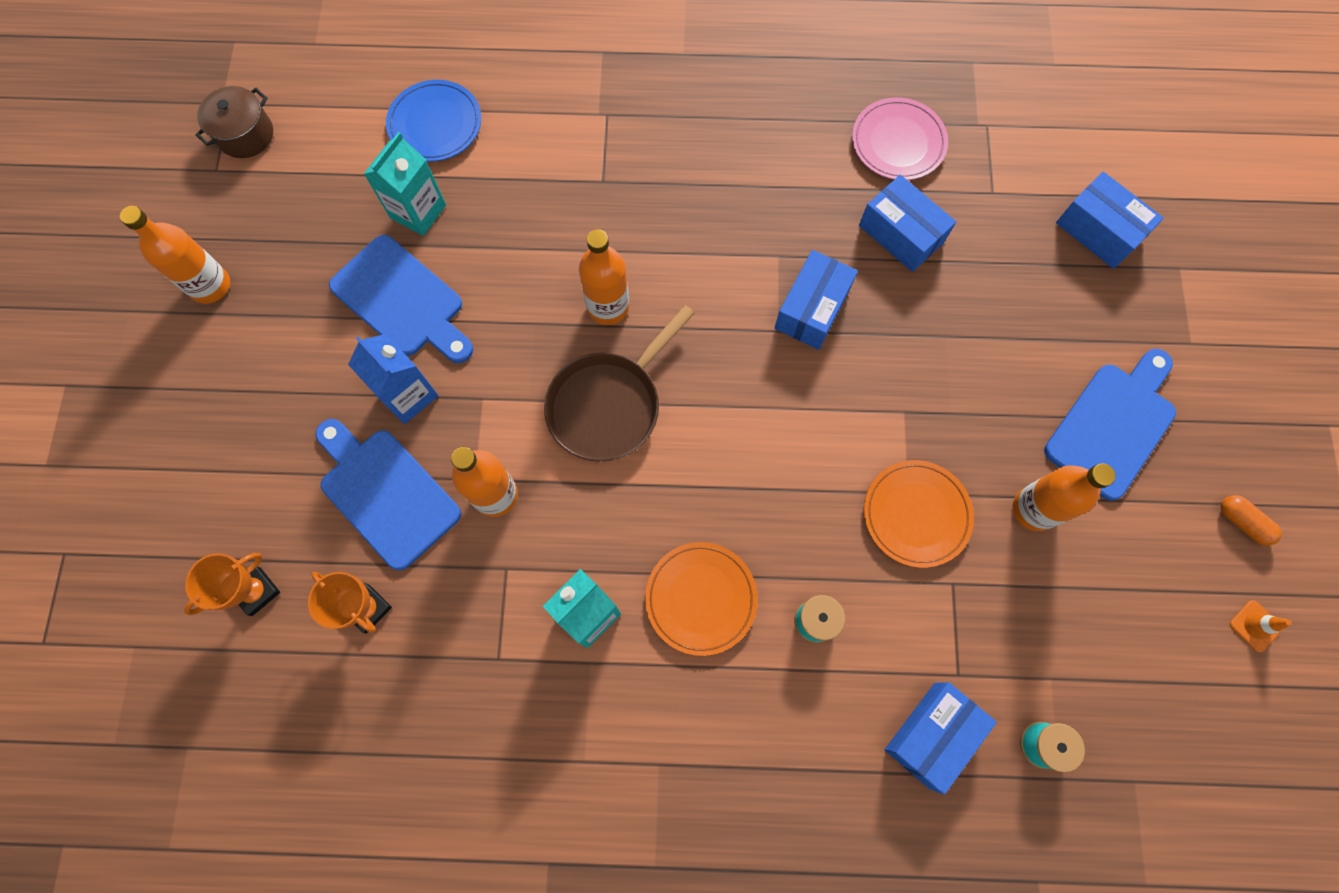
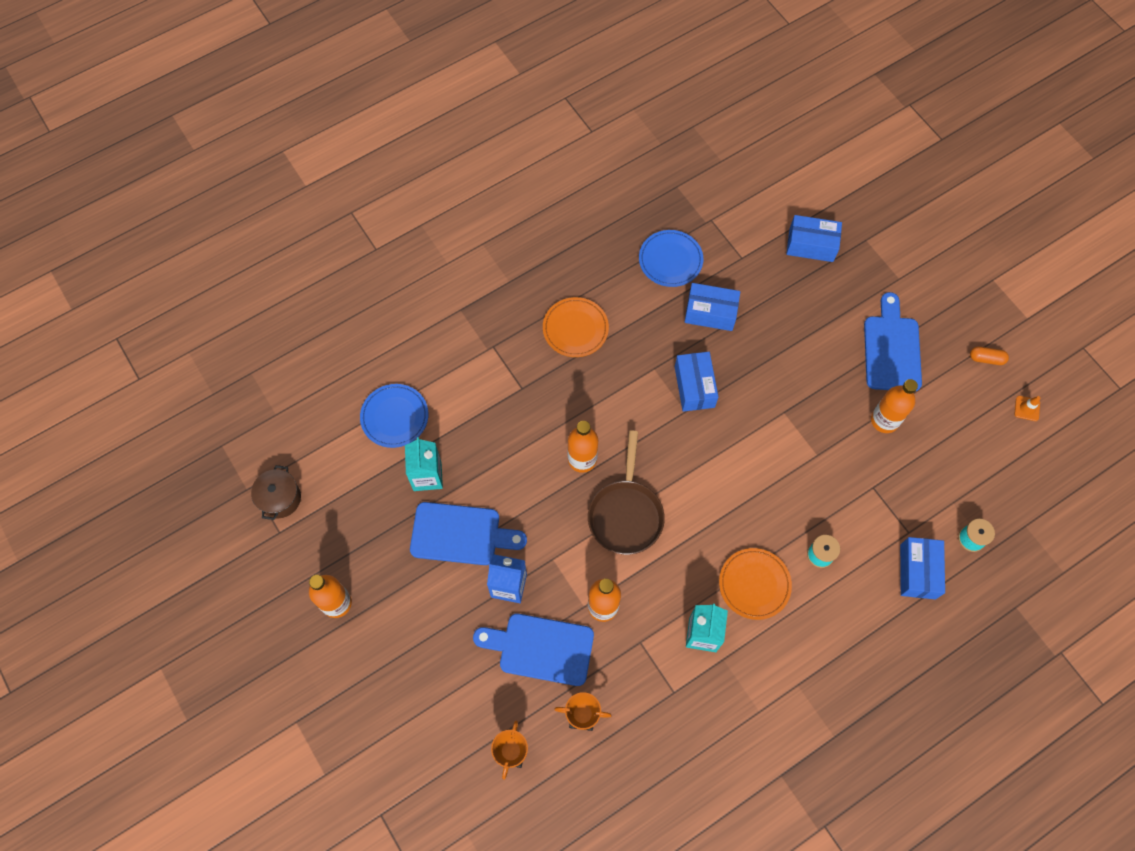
camera: 35 degrees left, 5 degrees down
(898, 143) = (670, 260): pink plate -> blue plate
(916, 514) = (829, 463): orange plate -> orange plate (575, 329)

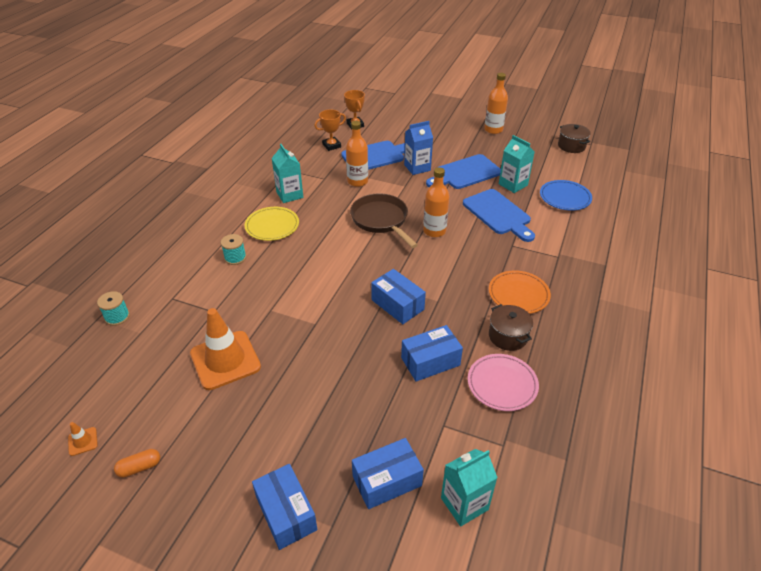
camera: 145 degrees right, 25 degrees down
(626, 296) = (508, 336): none -> brown pot
(670, 260) = (502, 384): blue plate -> pink plate
(754, 584) = (272, 226): orange plate -> yellow plate
(769, 202) = (464, 504): none -> turquoise carton
(884, 420) = (225, 360): orange bottle -> orange traffic cone
(892, 349) = (245, 422): blue cutting board -> blue cutting board (498, 214)
(917, 571) = (156, 280): blue box -> blue box (286, 513)

